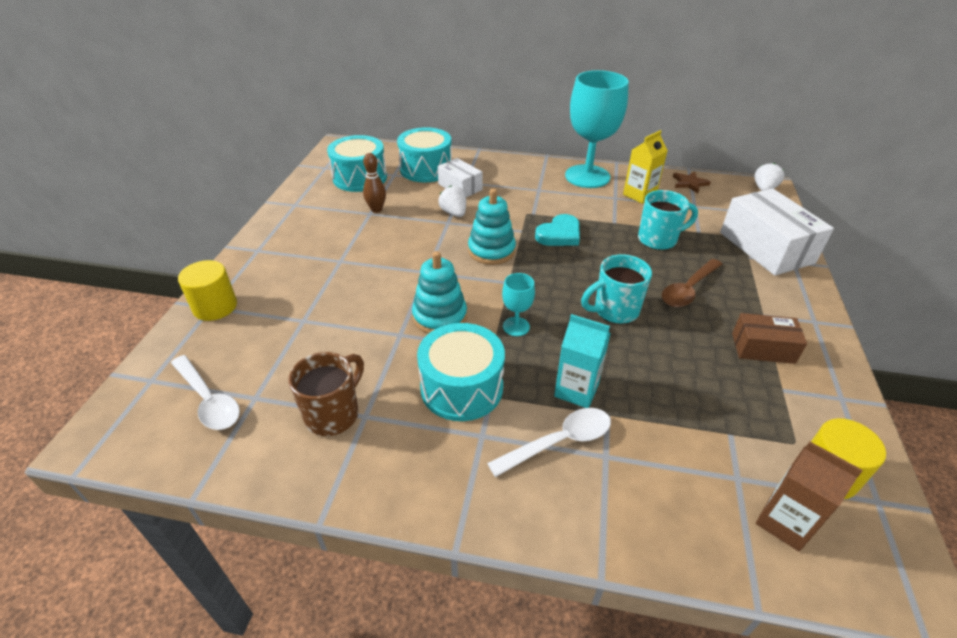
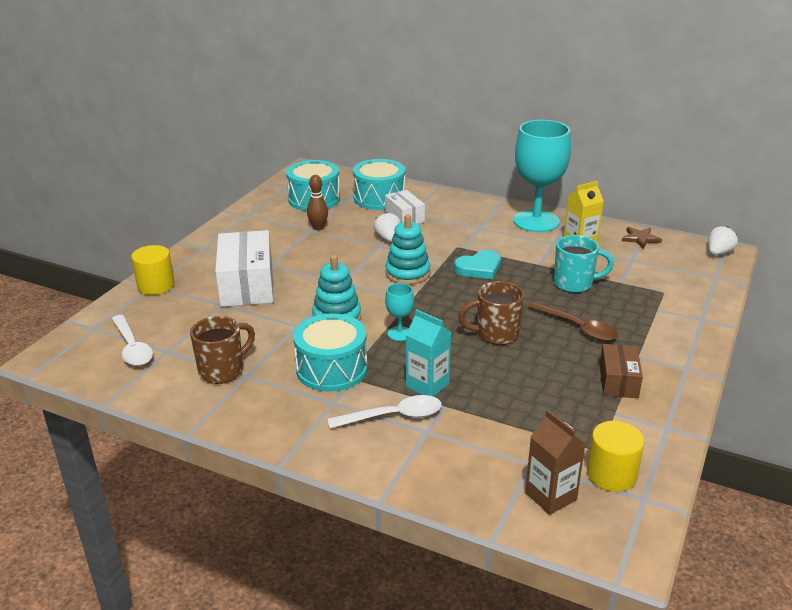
camera: 15 degrees right, 10 degrees down
(614, 311) = (496, 334): turquoise mug -> brown mug
(688, 289) = (577, 327): brown spoon -> brown spoon turned 105 degrees counterclockwise
(763, 348) = (618, 381): brown box -> brown box turned 75 degrees clockwise
(766, 247) = (681, 304): white box -> white box (247, 285)

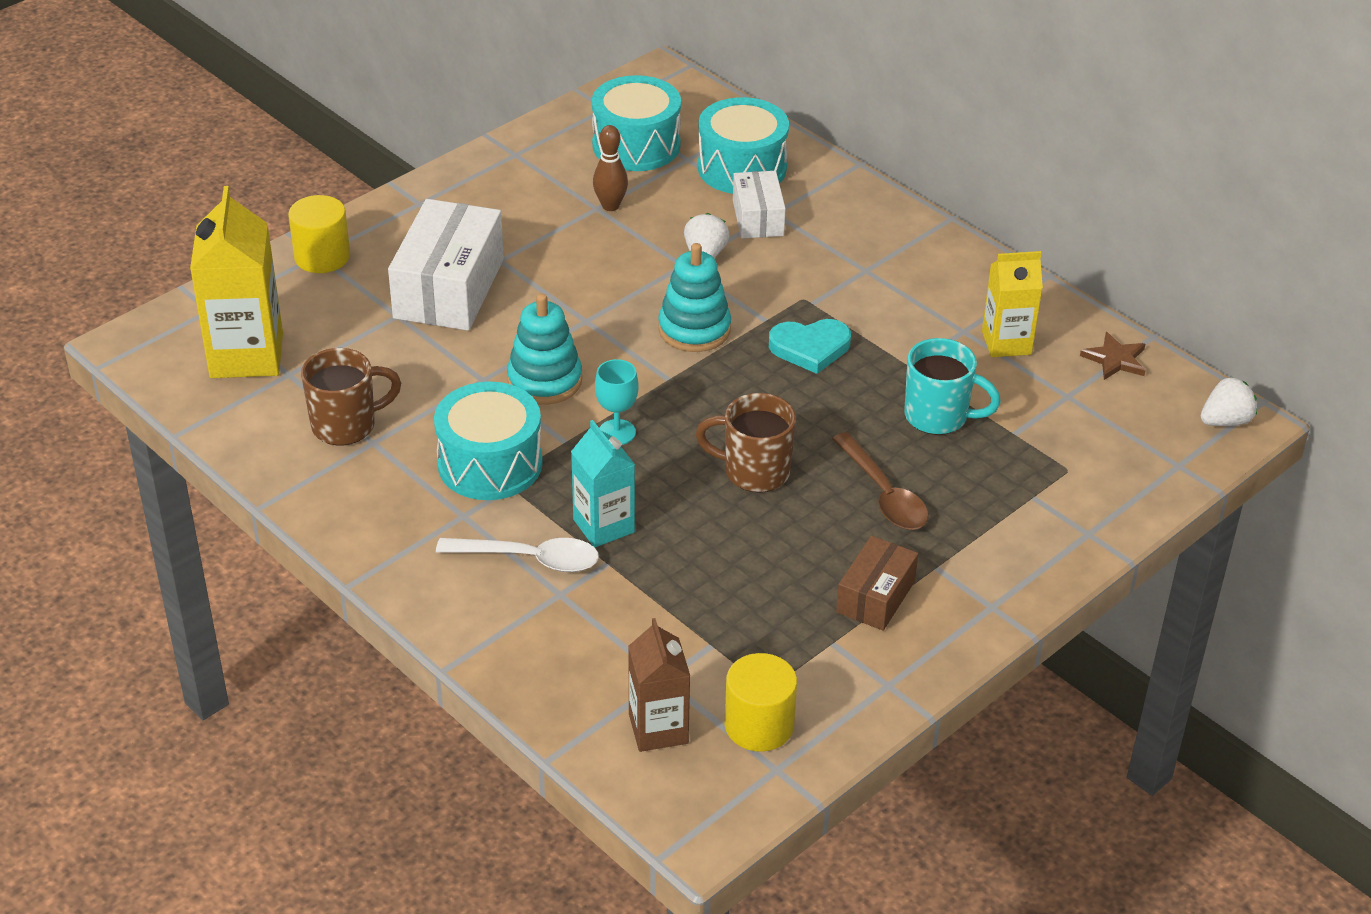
camera: 20 degrees right, 10 degrees up
(132, 347) = (246, 355): white spoon -> yellow carton
(536, 221) = (967, 280): turquoise goblet -> none

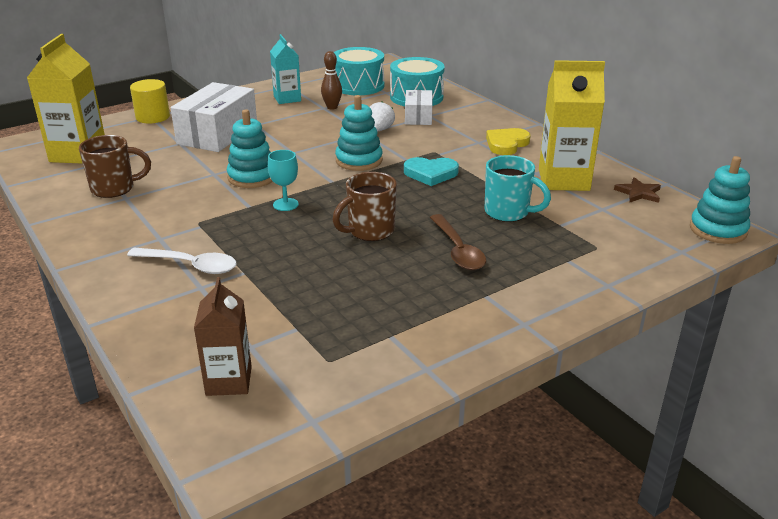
camera: 10 degrees right, 10 degrees down
(490, 464) = (193, 213): turquoise drum -> none
(604, 526) = (252, 252): turquoise carton -> turquoise carton (287, 98)
(754, 472) = (369, 231): brown mug -> brown mug turned 60 degrees counterclockwise
(759, 725) = (311, 387): yellow cylinder -> none
(875, 597) = (433, 309): brown box -> none
(910, 271) = (506, 144): none -> yellow heart
(1006, 343) = (563, 180): yellow carton -> yellow carton, size x1.60
(1225, 421) = (718, 230): white strawberry -> turquoise stacking toy

